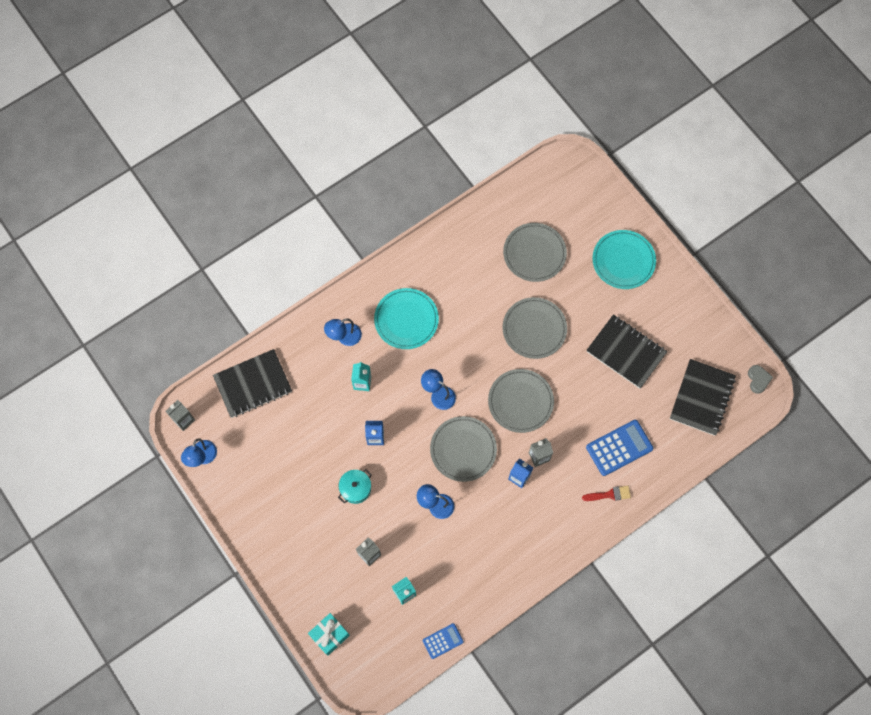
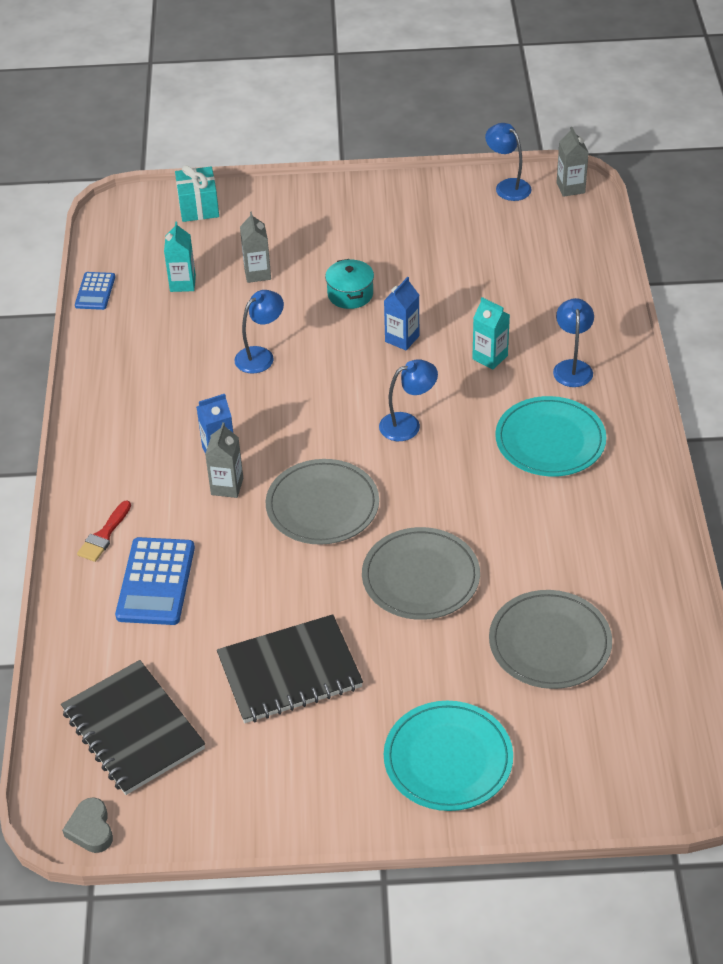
camera: 125 degrees right, 25 degrees down
(253, 384) = (571, 259): black notebook -> none
(463, 449) = (309, 414): grey plate -> none
(758, 380) = (91, 829): grey heart -> grey heart turned 45 degrees clockwise

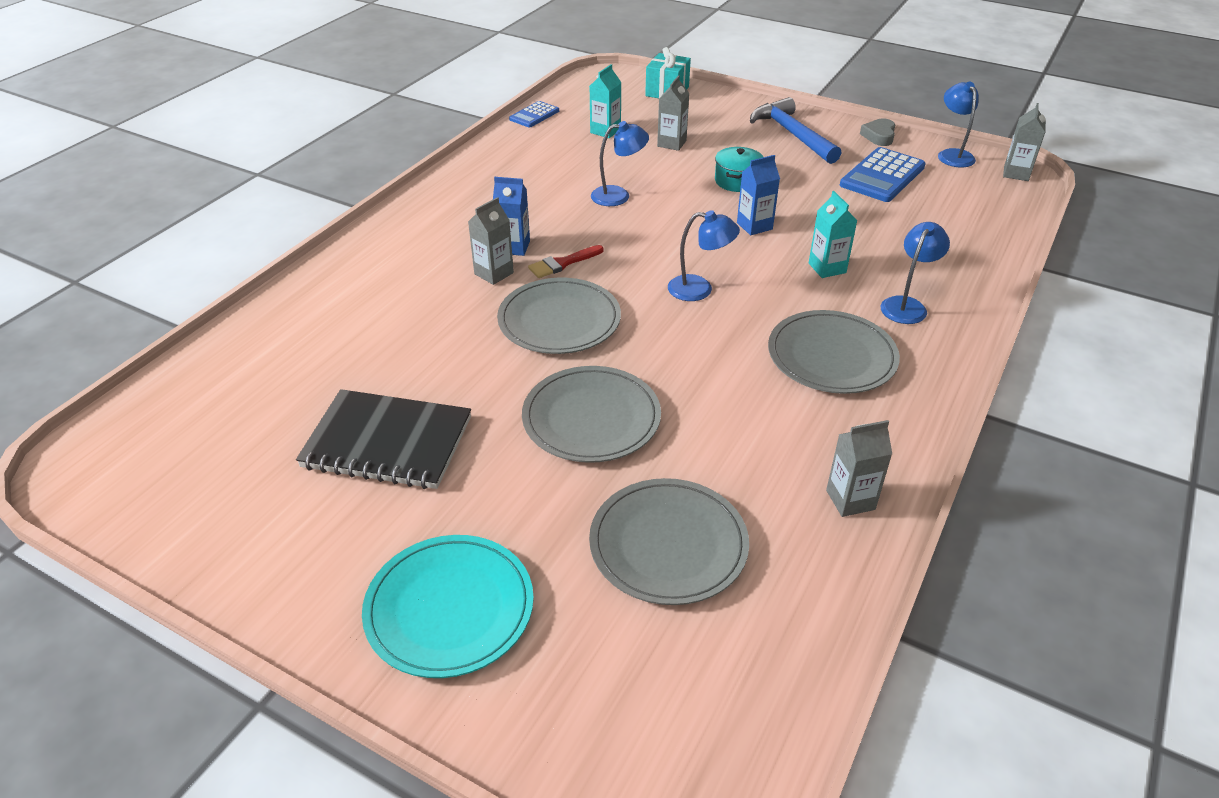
camera: 30 degrees right, 5 degrees down
(91, 829) = (77, 490): grey heart -> grey heart (879, 136)
(104, 535) = (360, 268): red brush -> red brush (562, 263)
(133, 730) = (208, 424): black notebook -> none
(155, 582) = (359, 318): blue calculator -> blue calculator (882, 176)
(357, 217) = (792, 134): none -> blue hammer
(550, 440) = (831, 356): turquoise plate -> grey plate
(640, 551) = (850, 500): none -> grey carton

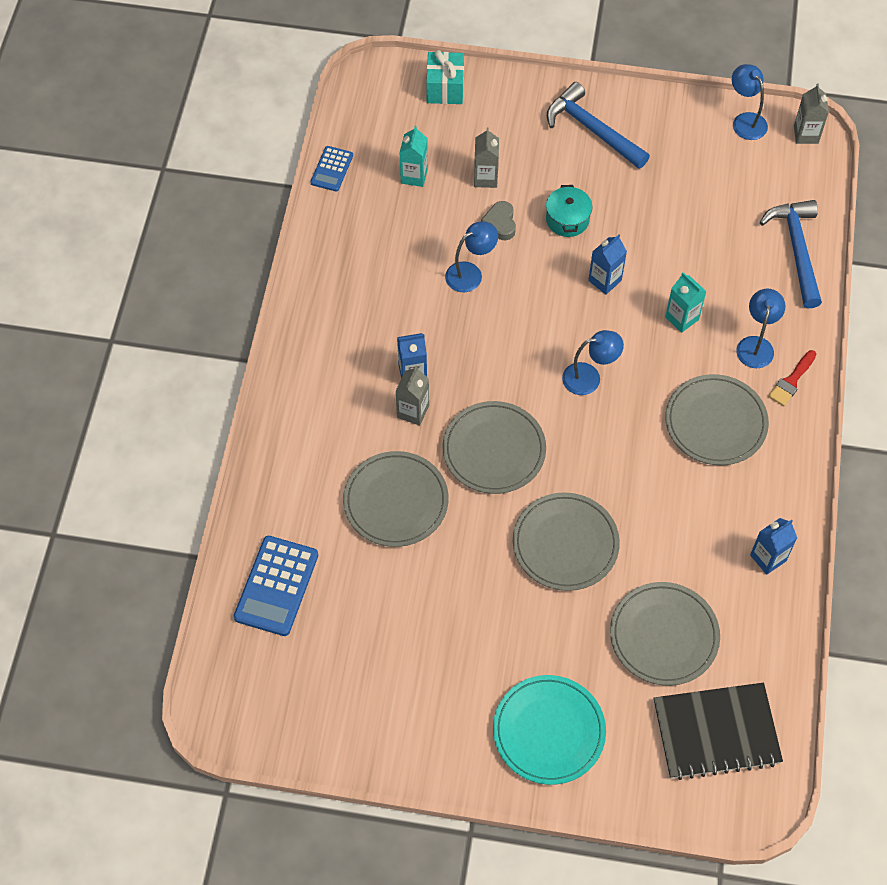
camera: 20 degrees left, 20 degrees up
(387, 443) = (431, 616): black notebook -> black notebook (716, 732)
(424, 335) = (396, 501): none -> grey plate
(562, 263) = (464, 381): red brush -> red brush (791, 381)
(850, 500) = (768, 558): grey carton -> blue carton
(879, 136) = (672, 109): grey heart -> grey heart (500, 223)
(882, 176) = (692, 173): blue calculator -> blue calculator (276, 586)
(981, 246) = (797, 250): none -> blue hammer

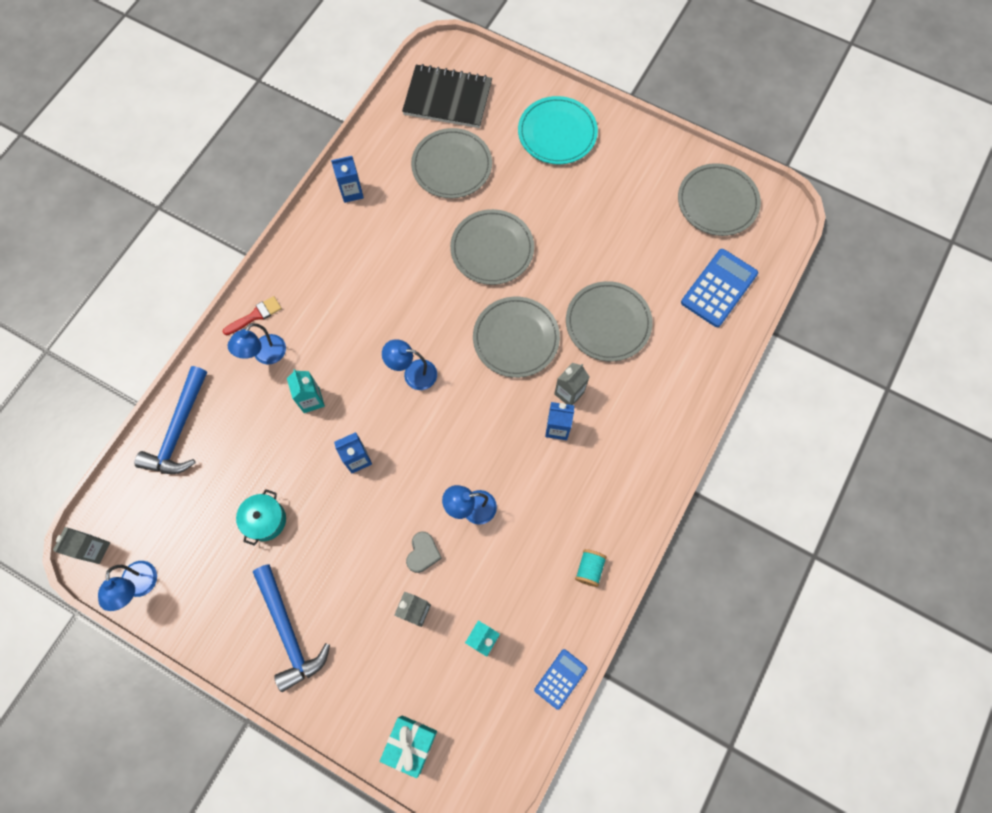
camera: 160 degrees left, 10 degrees up
(334, 259) = (589, 569): none -> turquoise spool
(567, 219) = (360, 535): turquoise pot -> turquoise pot (265, 520)
(715, 422) = (333, 302): grey plate -> grey plate (717, 202)

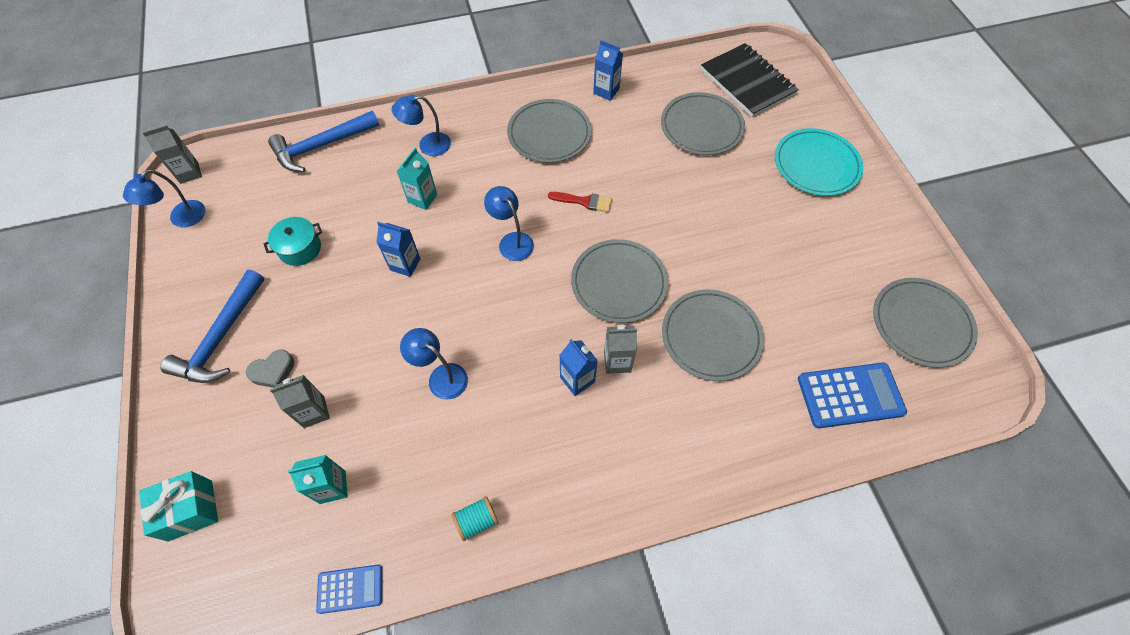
camera: 45 degrees right, 10 degrees down
(255, 315) = (451, 117): red brush -> red brush (584, 201)
(423, 553) = (369, 374): grey heart -> grey heart (273, 371)
(492, 249) = (670, 205): grey plate -> grey plate (549, 134)

